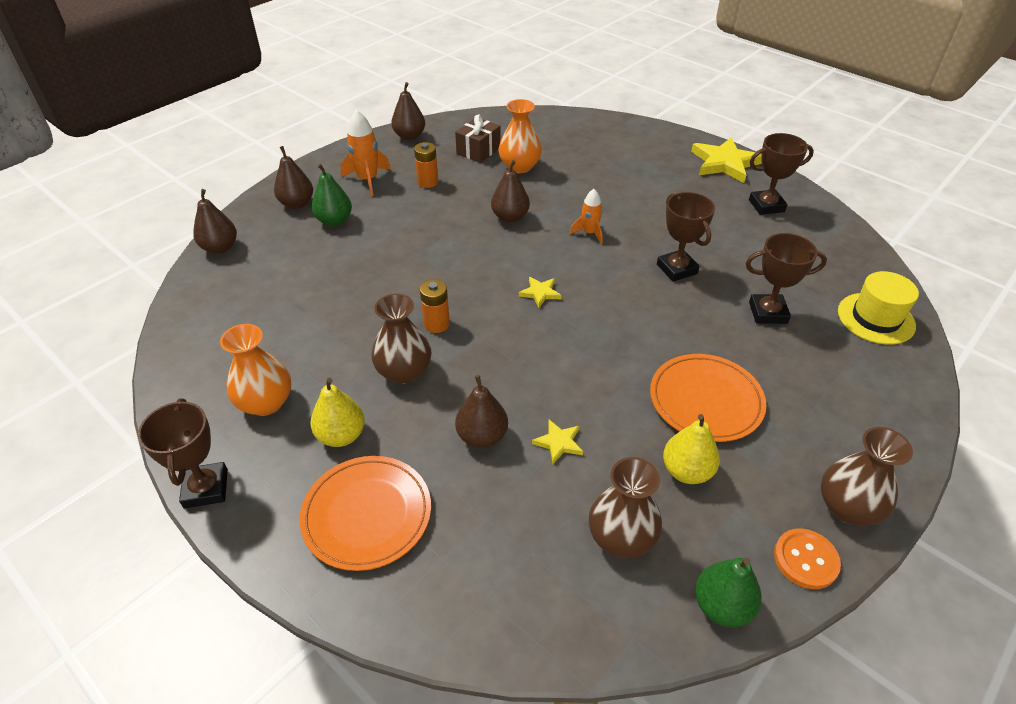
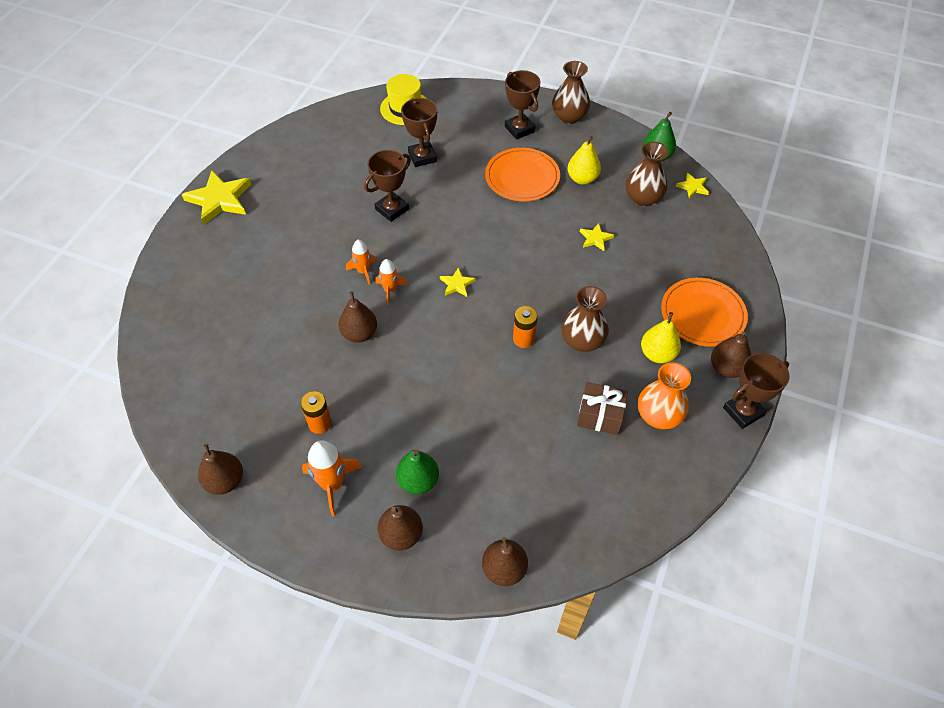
camera: 110 degrees left, 10 degrees up
(478, 151) = (243, 398): brown gift -> brown gift (600, 415)
(482, 436) = (613, 277): brown pear -> brown pear (726, 368)
(519, 166) = (266, 351): orange vase -> none
(554, 245) = (390, 290): none -> orange rocket
(626, 631) = (692, 187): none -> yellow star
(766, 206) = (283, 168): brown trophy -> brown trophy (519, 129)
(805, 559) = (611, 130): orange button -> none

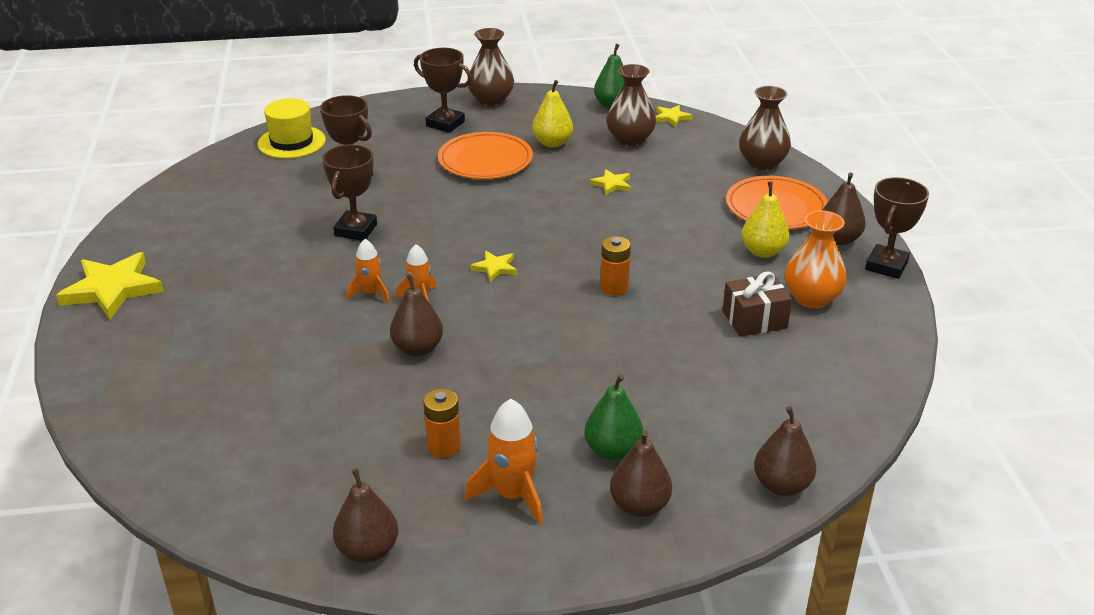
camera: 30 degrees left, 20 degrees down
(582, 341) = (678, 268): brown vase -> brown vase (762, 163)

